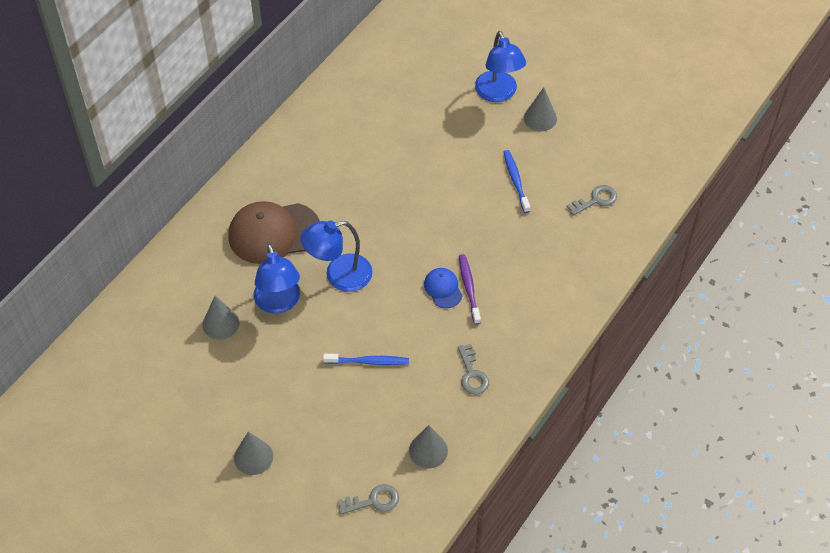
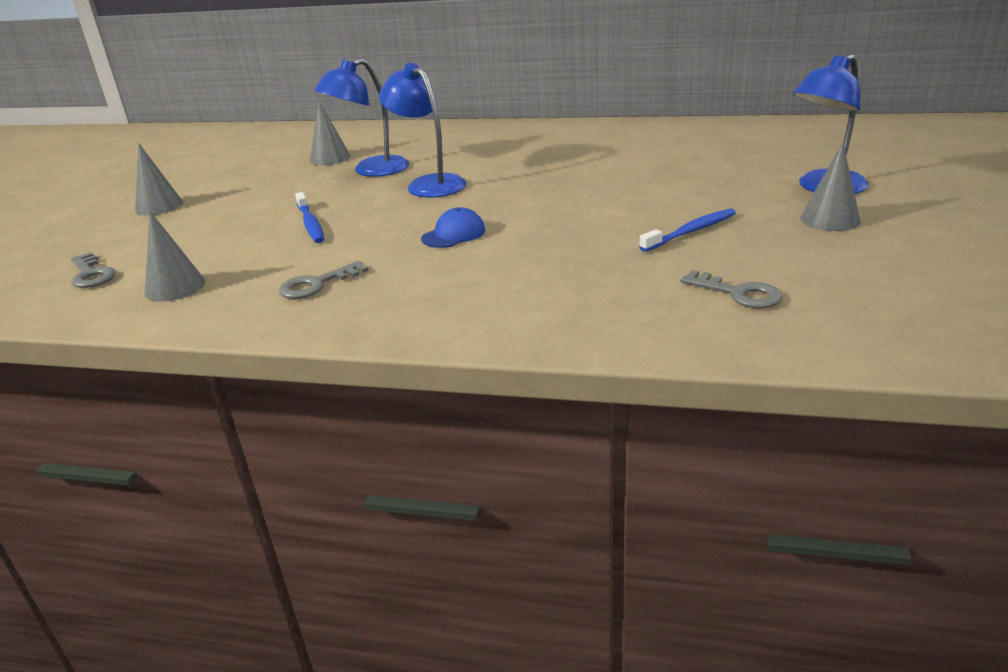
camera: 70 degrees right, 25 degrees down
(274, 233) = (462, 149): brown cap -> none
(469, 288) = (468, 248): purple toothbrush -> none

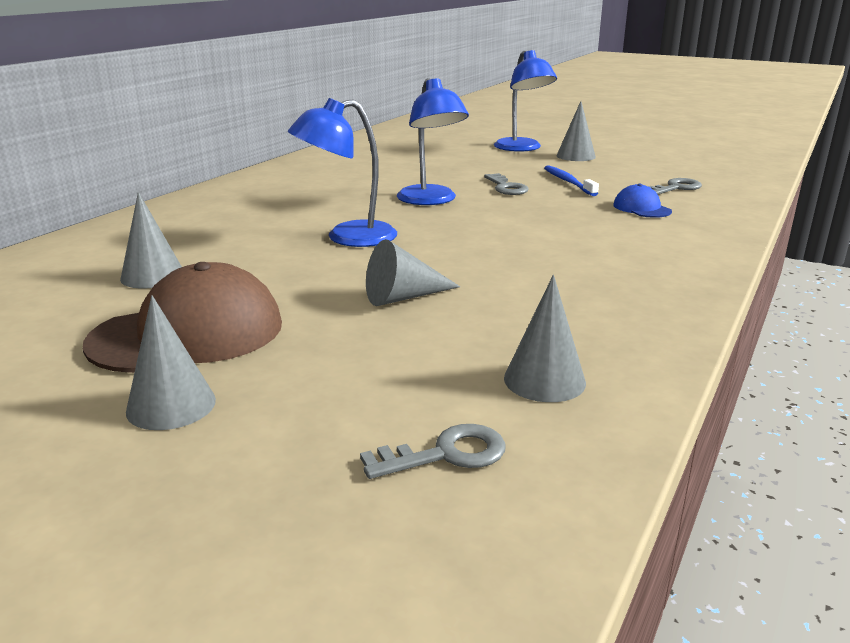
camera: 75 degrees left, 5 degrees down
(245, 187) = (188, 333): none -> brown cap
(310, 224) = (404, 297): blue toothbrush -> grey cone
(317, 284) = (587, 301): grey key -> grey key (506, 187)
(371, 171) = (253, 258): blue lamp -> blue lamp (431, 200)
(453, 234) = (505, 241): blue cap -> blue cap (641, 208)

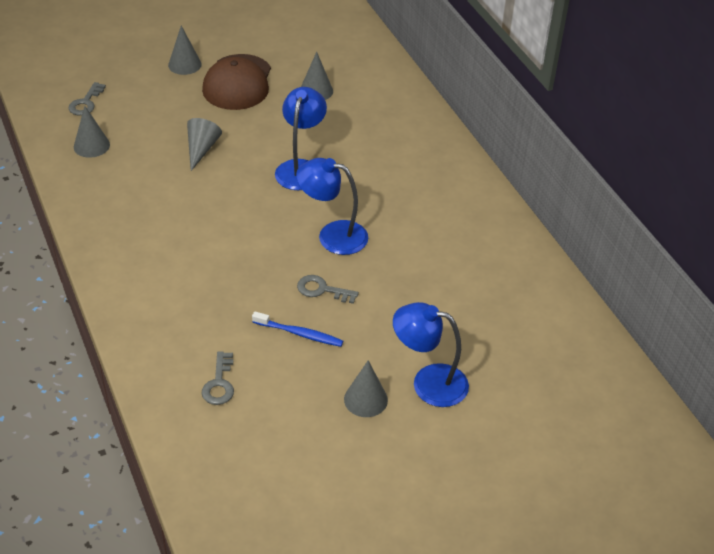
camera: 125 degrees right, 20 degrees up
(641, 208) = (205, 324): blue cap -> none

